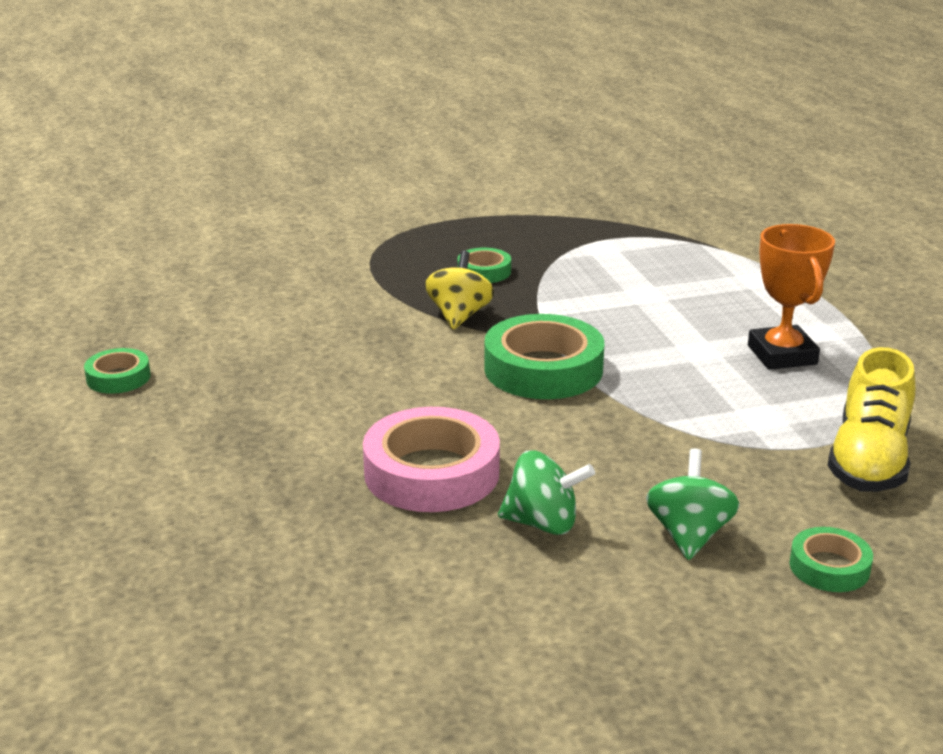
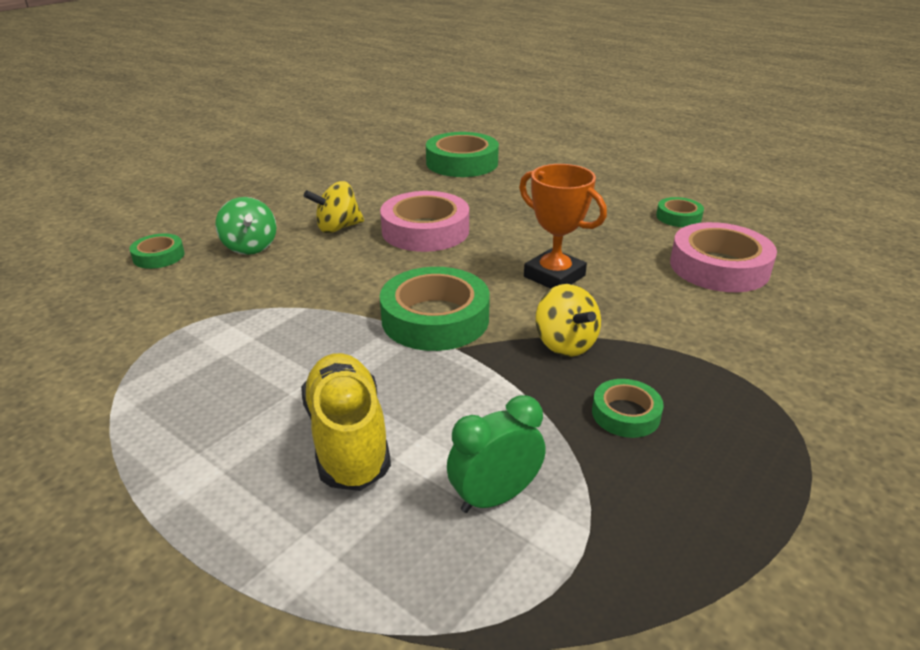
camera: 145 degrees right, 5 degrees up
(187, 598) = (462, 163): none -> green tape
(210, 321) = (719, 267): none -> pink tape
(543, 523) = (337, 228): green spinning top -> yellow spinning top
(621, 268) = (494, 497): none -> green clock
(782, 355) = (228, 420): orange trophy -> orange trophy (554, 276)
(869, 460) = (130, 332): yellow shoe -> yellow shoe (347, 438)

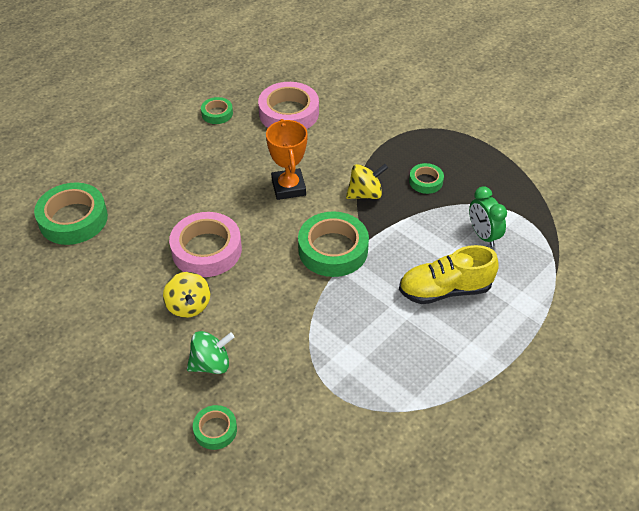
camera: 85 degrees left, 15 degrees up
(554, 276) = (288, 187): orange trophy -> orange trophy turned 60 degrees counterclockwise

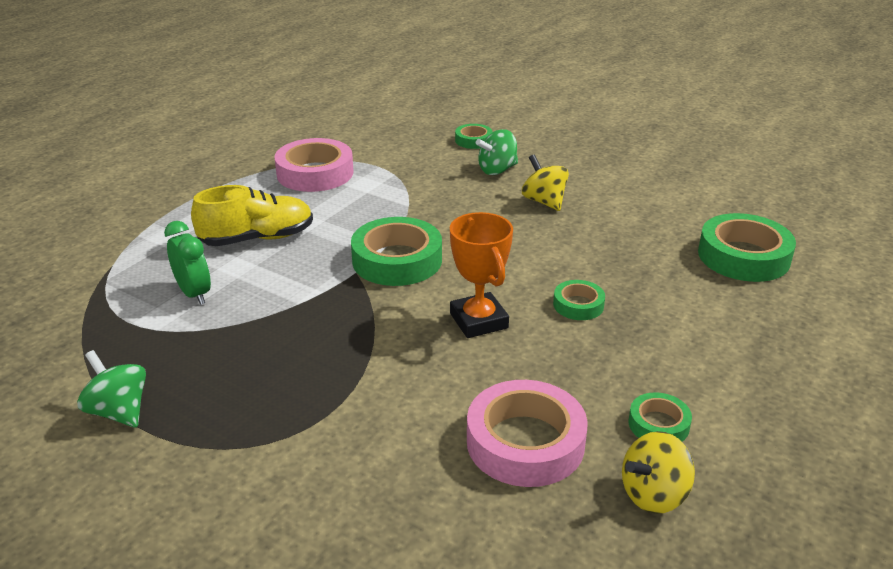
camera: 170 degrees right, 15 degrees down
(206, 250) = (554, 245): pink tape -> pink tape (315, 173)
(365, 194) = (361, 324): yellow spinning top -> yellow spinning top (653, 495)
(426, 181) = (266, 352): green tape -> green tape (578, 305)
(503, 154) = (119, 411): none -> green spinning top

